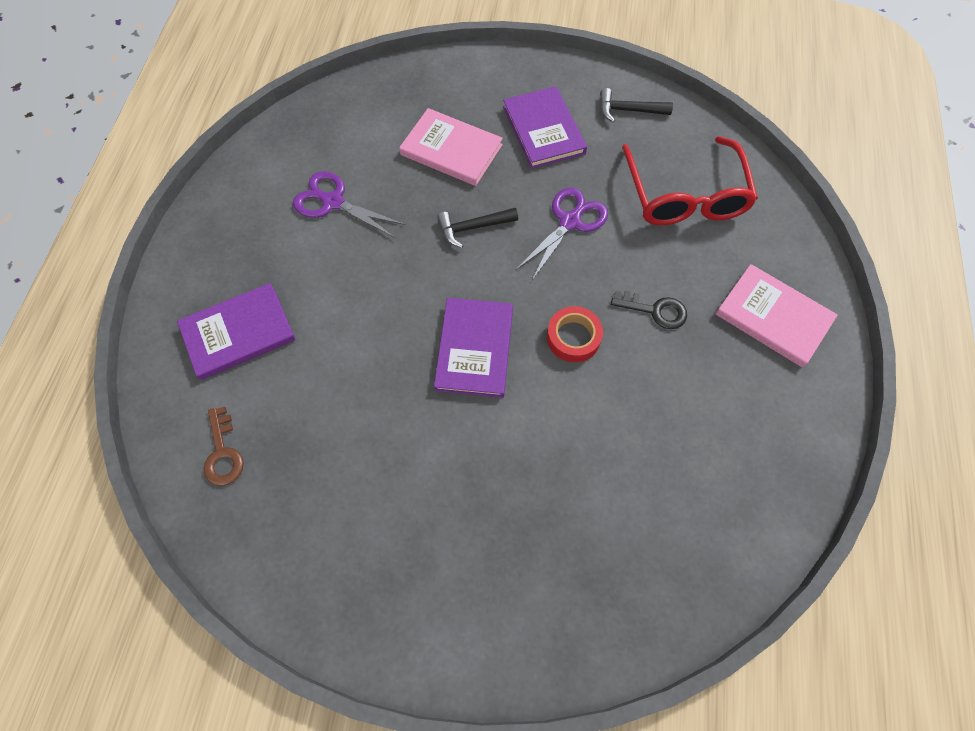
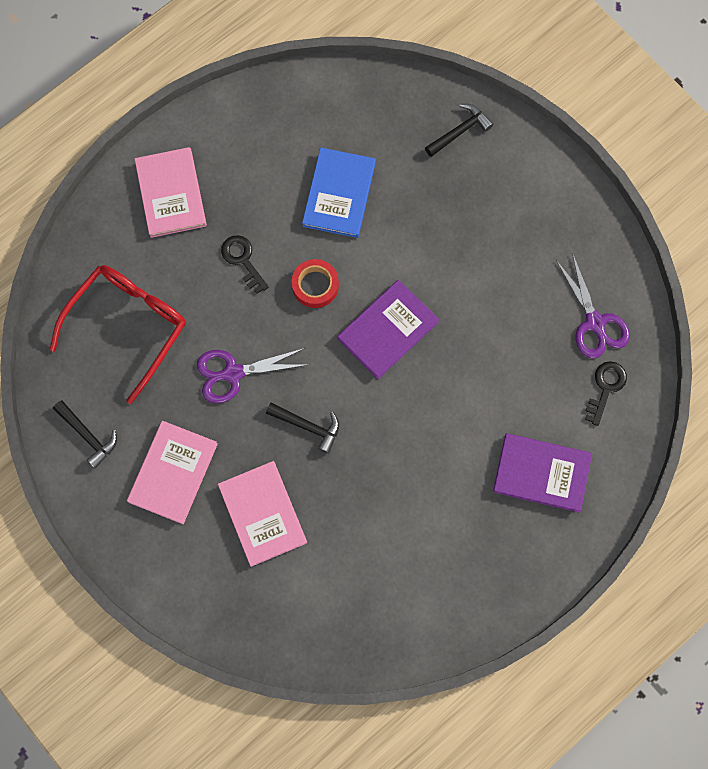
camera: 140 degrees left, 10 degrees up
(223, 452) = (605, 388): brown key -> black key
(332, 202) = (395, 538): purple scissors -> purple scissors (595, 323)
(543, 130) = (173, 472): purple book -> pink book
(581, 613) = (459, 131): none -> black hammer
(634, 437) = (339, 194): none -> blue book

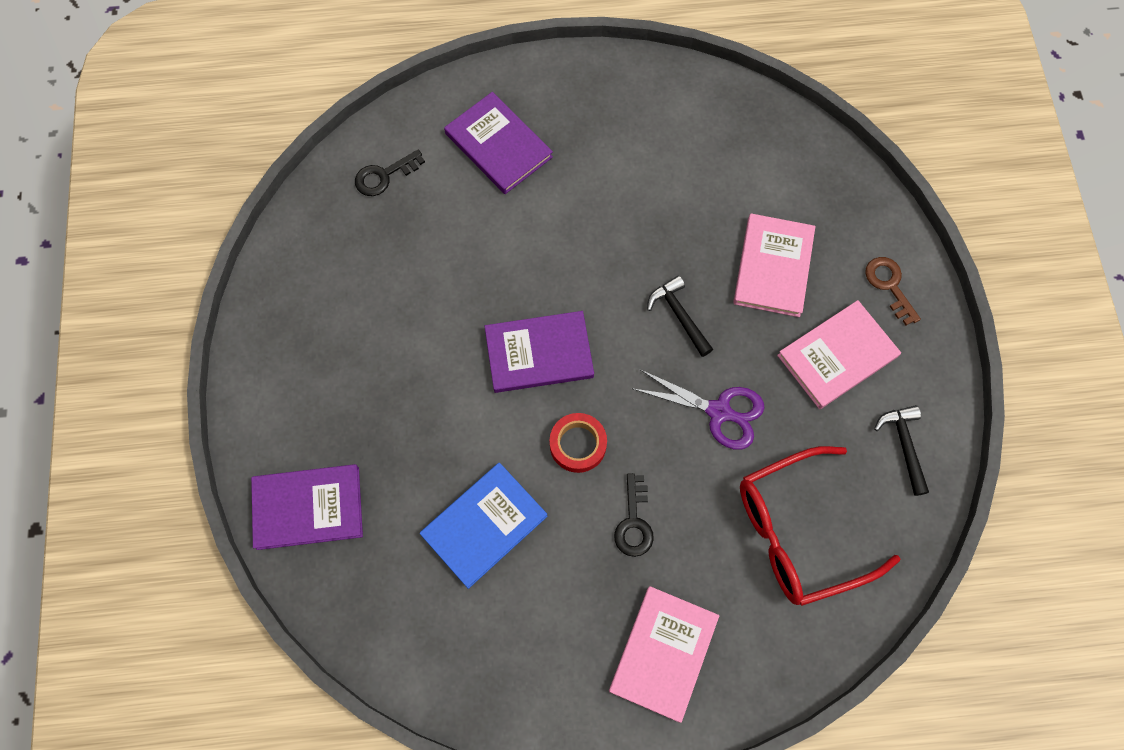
camera: 145 degrees left, 5 degrees down
(165, 558) = (889, 286): none -> brown key
(459, 131) = (308, 507): black hammer -> purple book
(595, 323) = (344, 234): purple scissors -> none

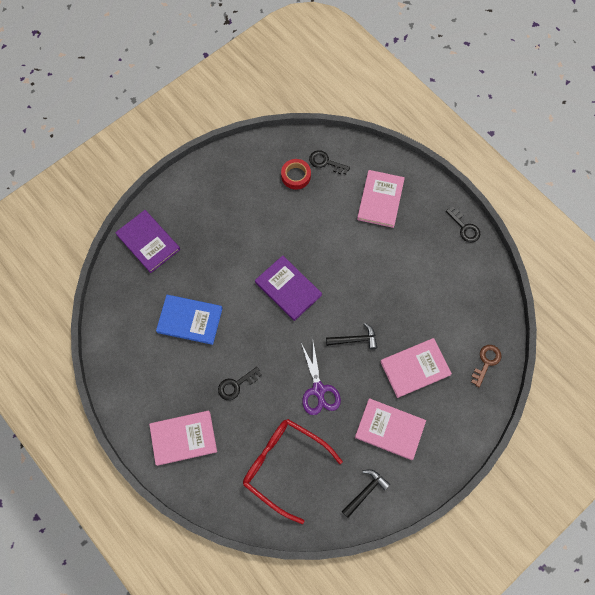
camera: 55 degrees right, 0 degrees up
(498, 145) = (380, 200): purple book -> pink book
(578, 444) = (256, 335): red tape -> red tape (296, 176)
(619, 73) = (464, 227): none -> black key
(679, 315) = (354, 339): black hammer -> black hammer turned 60 degrees clockwise
(889, 286) = (448, 433): brown key -> brown key (486, 362)

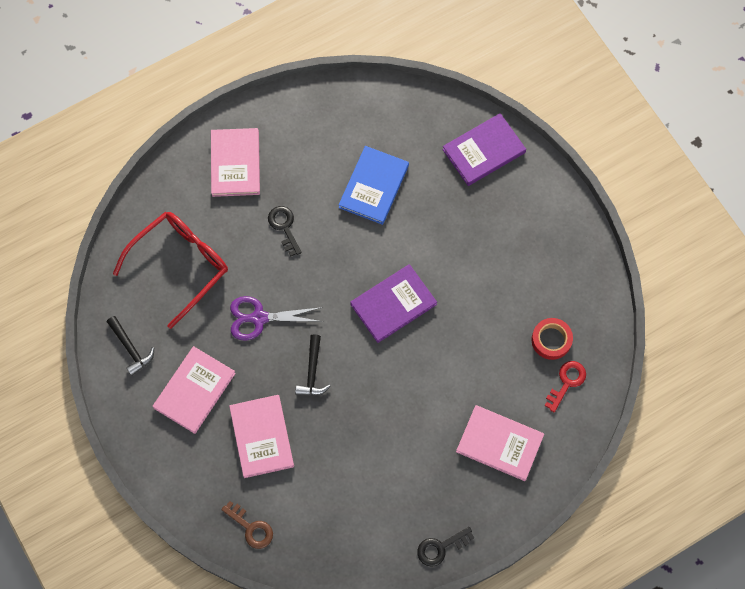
camera: 100 degrees right, 0 degrees up
(326, 162) = (566, 382): black key -> red key

